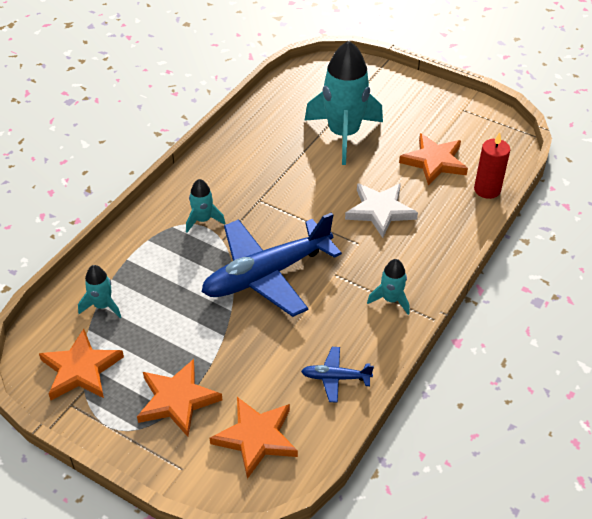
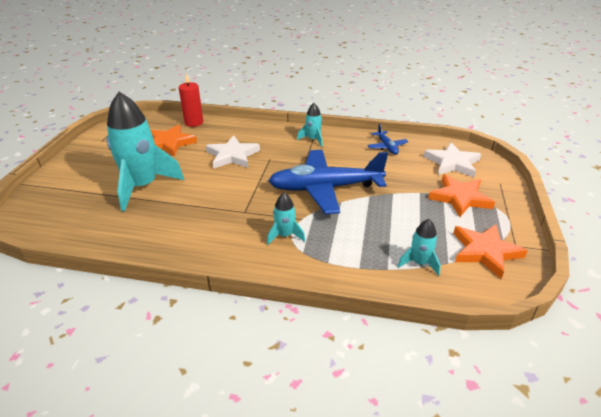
camera: 110 degrees left, 10 degrees down
(256, 438) = (452, 163): orange star -> white star
(266, 275) = (325, 188): blue plane -> blue plane turned 135 degrees clockwise

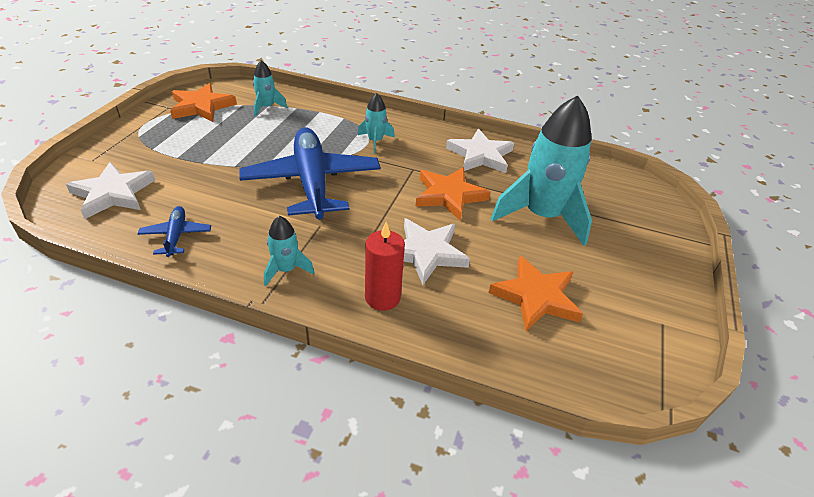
camera: 175 degrees left, 5 degrees up
(178, 235) = (480, 155): none -> white star
(194, 122) = (506, 356): red candle -> red candle (382, 297)
(325, 188) = (312, 182): blue plane -> blue plane turned 105 degrees counterclockwise
(460, 198) = (164, 150): orange star -> orange star (449, 195)

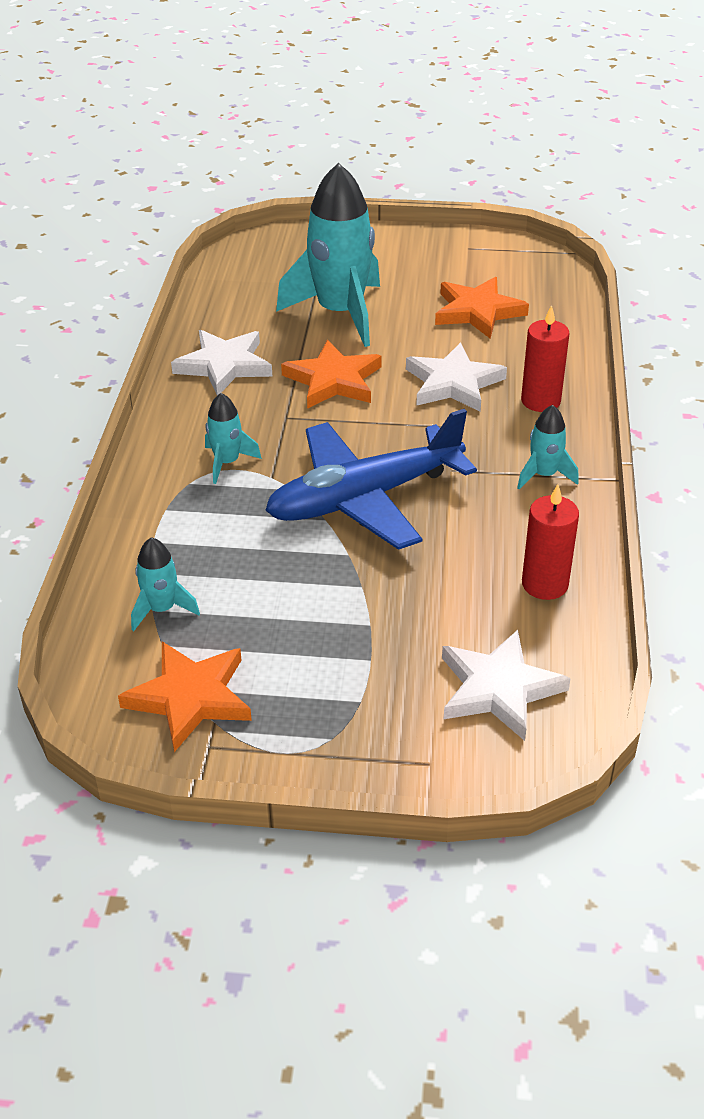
camera: 100 degrees left, 0 degrees up
(176, 236) = (544, 584): blue plane -> red candle

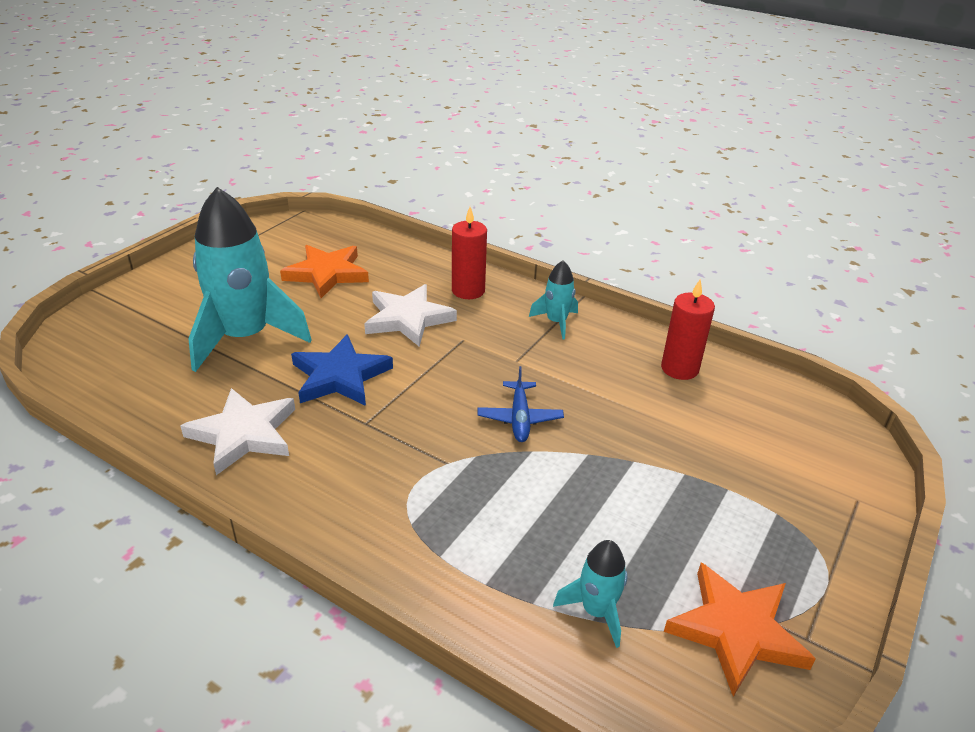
camera: 65 degrees left, 5 degrees down
(227, 462) = (401, 485): turquoise rocket -> none
(333, 380) = (340, 376): orange star -> blue star
(364, 498) = (520, 418): blue plane -> blue plane, size x0.44
(498, 689) = (785, 433): white star -> none

